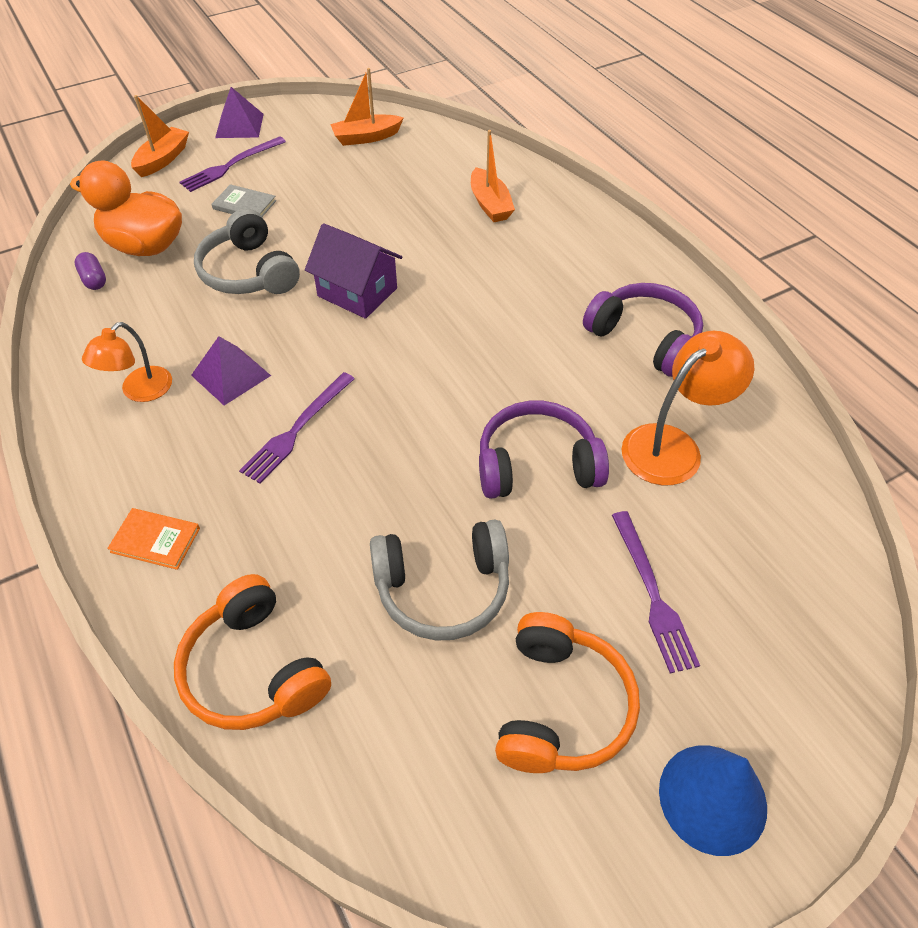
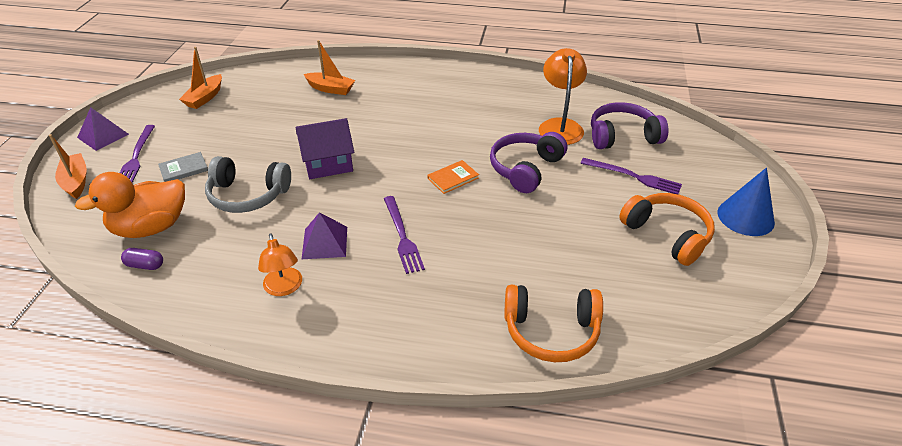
camera: 50 degrees left, 10 degrees down
(155, 540) = (416, 333): orange book -> orange book (453, 178)
(443, 588) = (567, 237): grey headphones -> none
(645, 338) = (488, 97): purple headphones -> purple headphones (622, 136)

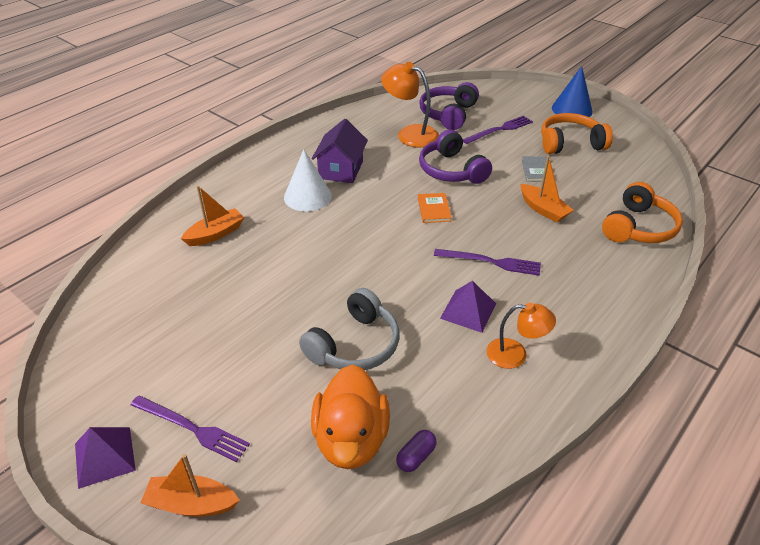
camera: 60 degrees left, 0 degrees up
(183, 169) = (260, 387): grey book -> grey book (536, 170)
(205, 98) = (121, 336): orange boat -> orange boat (543, 209)
(328, 164) = (349, 274): purple house -> purple house (341, 170)
(411, 109) = (307, 196): none -> white cone

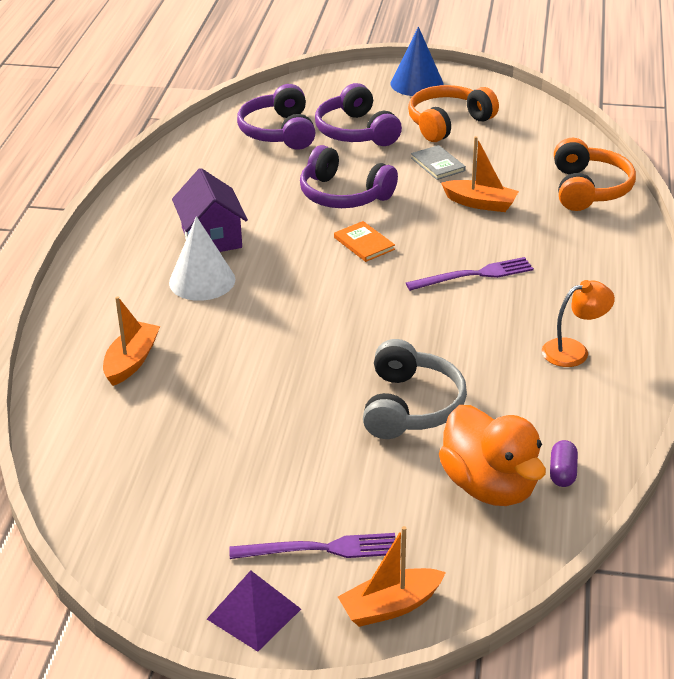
camera: 30 degrees left, 5 degrees down
(410, 134) = (254, 169): orange lamp -> none
(468, 311) = (494, 329): purple pyramid -> none
(499, 130) = (356, 132): purple fork -> purple headphones

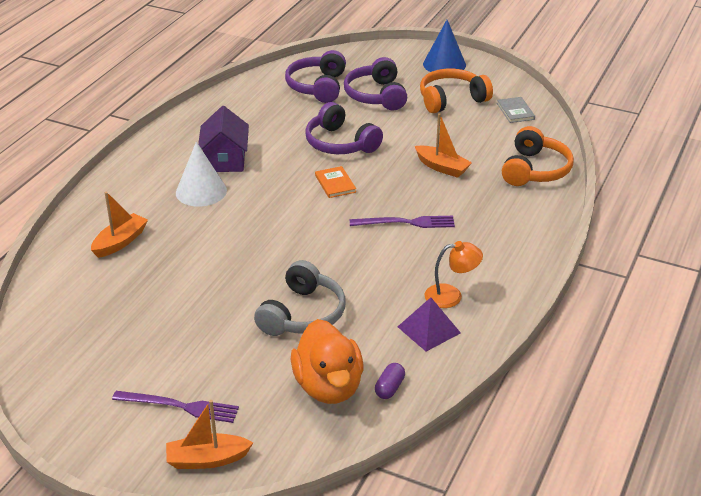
camera: 15 degrees right, 0 degrees up
(254, 614) = (108, 443): purple pyramid -> purple pyramid (429, 330)
(437, 164) = (425, 131): grey book -> grey book (515, 111)

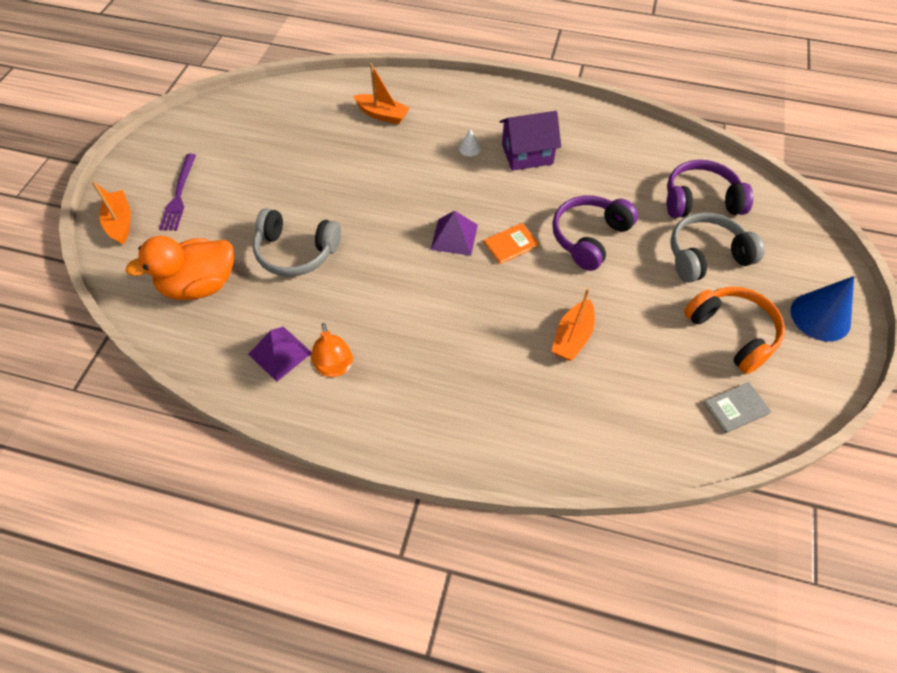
camera: 80 degrees right, 20 degrees up
(201, 191) = (469, 148): white cone -> white cone, size x0.46
(315, 213) = (454, 237): none -> purple pyramid
(376, 95) = (706, 256): purple headphones -> grey headphones
(389, 388) = (197, 331): purple capsule -> none
(406, 223) = (454, 314): purple fork -> none
(535, 170) = (599, 439): orange headphones -> none

